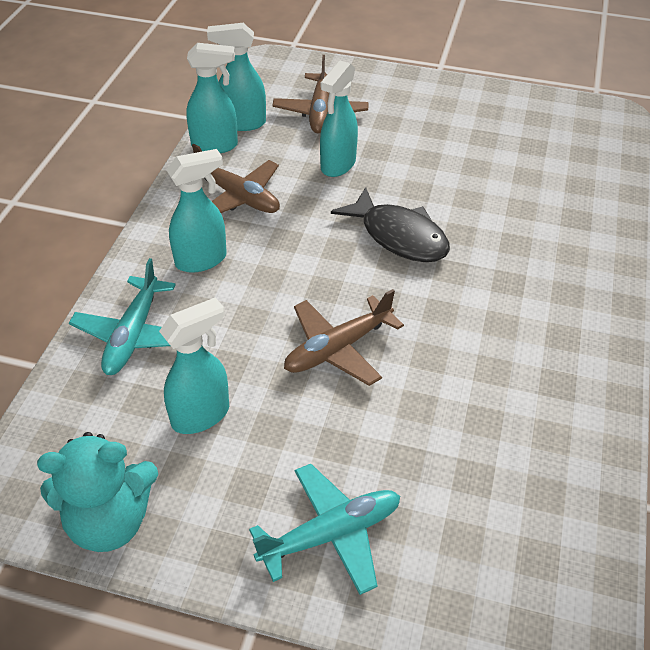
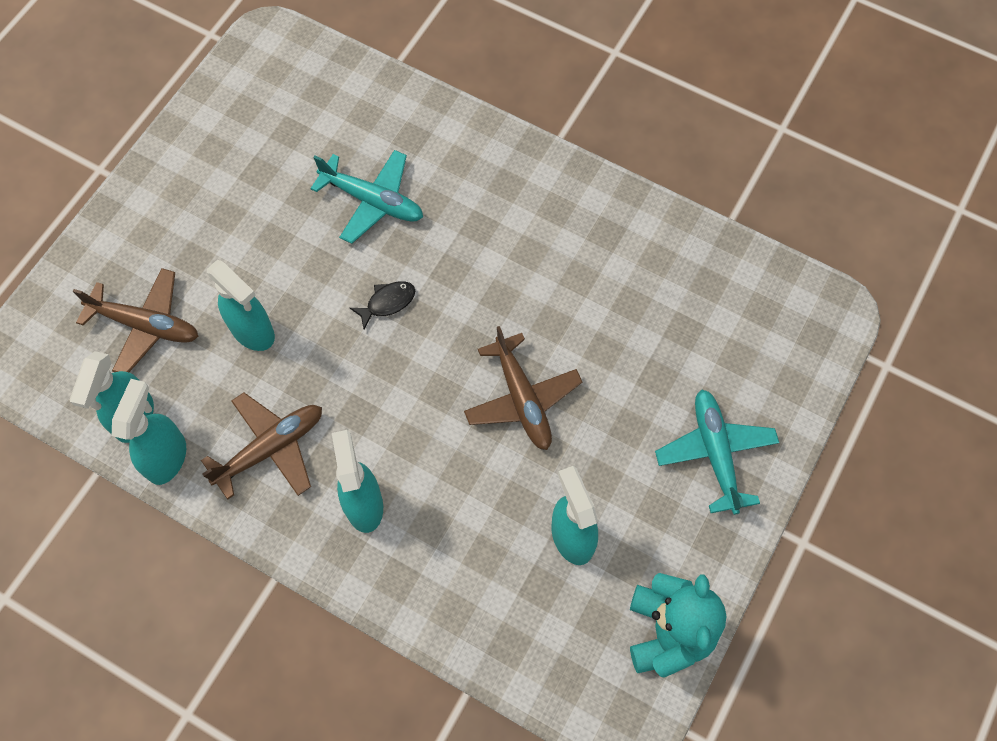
camera: 75 degrees left, 20 degrees up
(133, 335) = (454, 588): turquoise plane -> turquoise plane (373, 201)
(399, 236) = (387, 303): black fish -> black fish, size x0.50

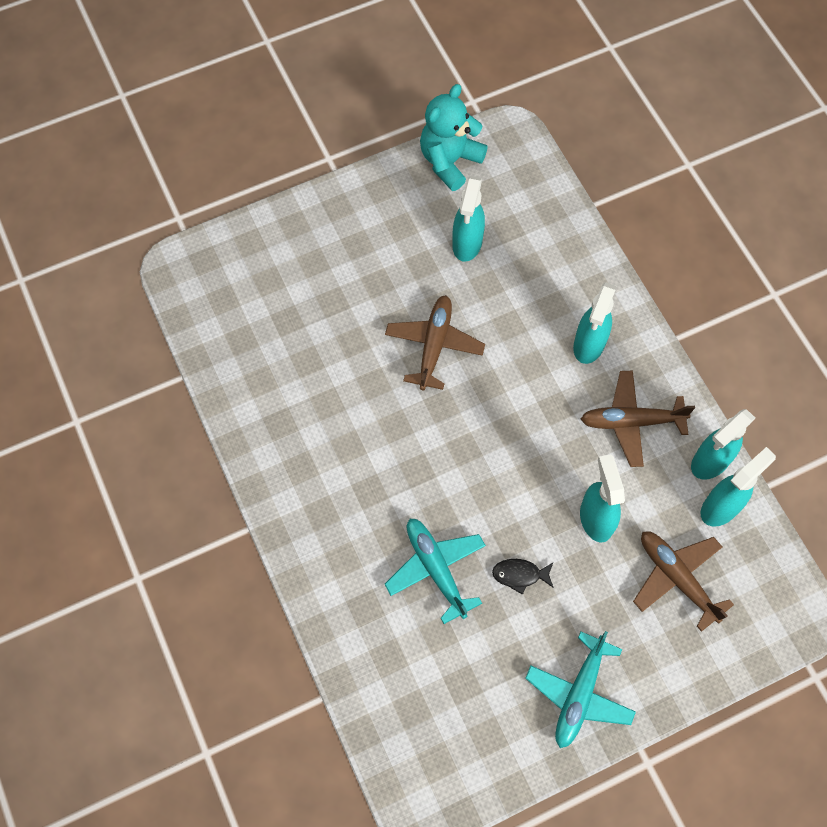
camera: 145 degrees left, 0 degrees up
(387, 303) = (480, 475): black fish -> black fish (520, 575)
(715, 452) = (336, 235): turquoise plane -> turquoise plane (579, 695)

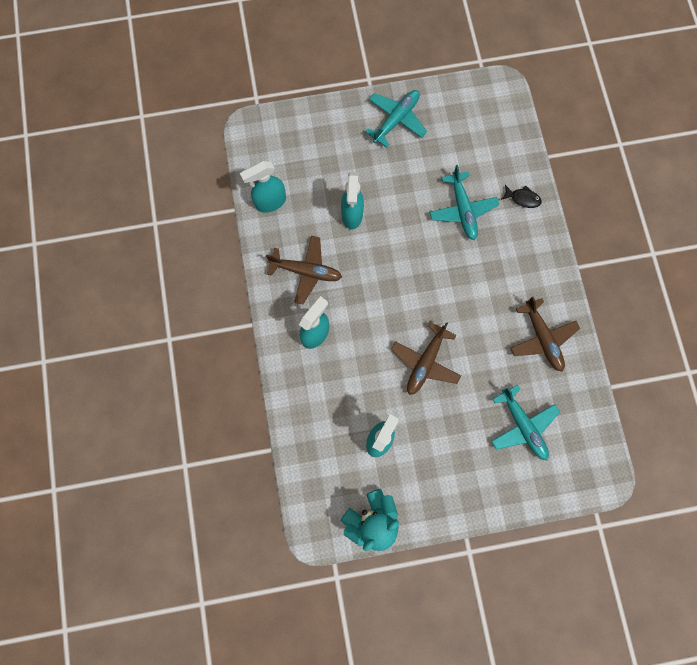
camera: 165 degrees left, 10 degrees up
(291, 301) = (522, 426): none -> turquoise plane
(520, 575) = (411, 193): black fish -> black fish (522, 198)
(676, 578) = (315, 168): brown plane -> brown plane (542, 338)
(710, 462) = (265, 232): turquoise spray bottle -> none

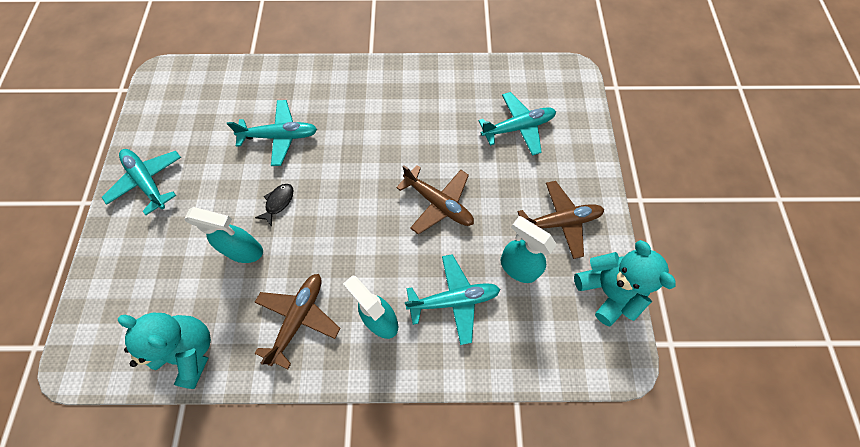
camera: 80 degrees left, 10 degrees down
(270, 202) = (191, 351): turquoise spray bottle -> turquoise teddy bear
(341, 389) = (454, 300): none -> turquoise plane
(522, 198) = (287, 82): black fish -> black fish (278, 202)
(542, 338) = (434, 94): brown plane -> brown plane (560, 222)

